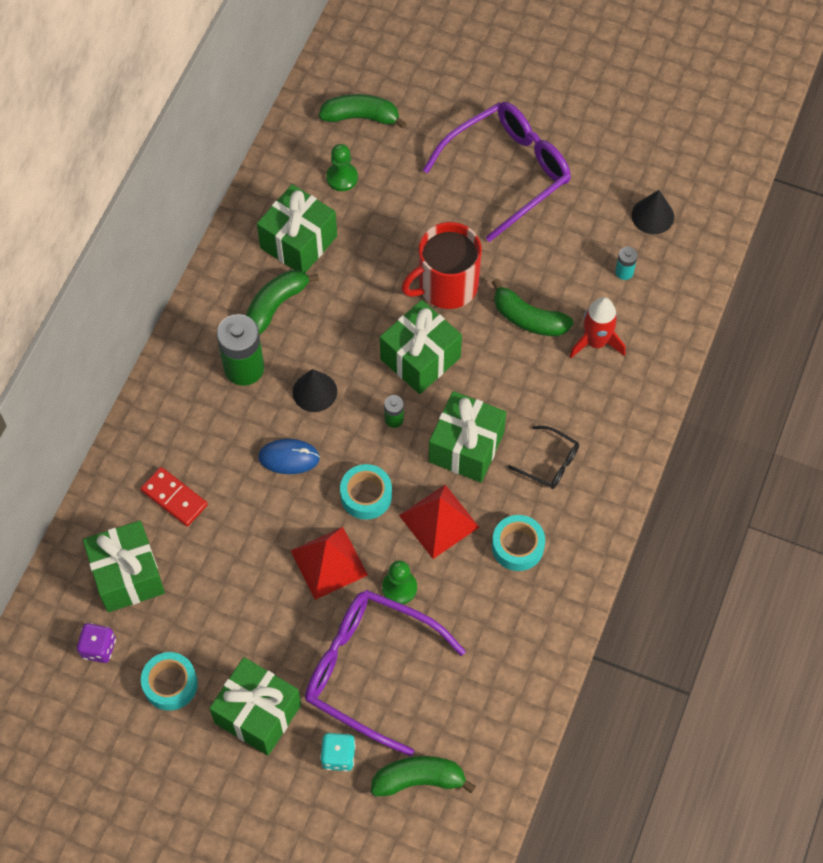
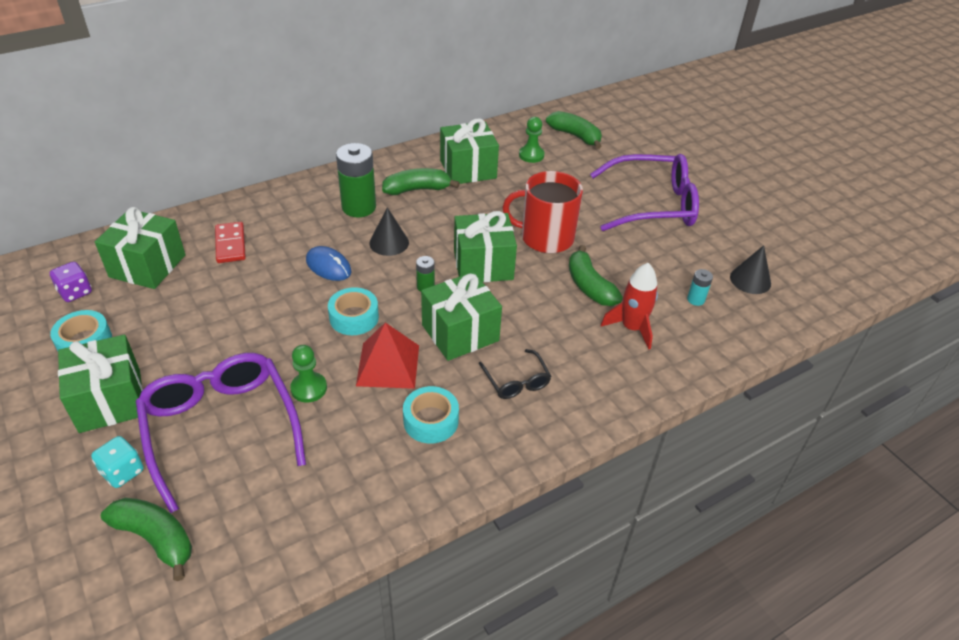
camera: 35 degrees right, 20 degrees down
(328, 562) = (279, 340): red pyramid -> none

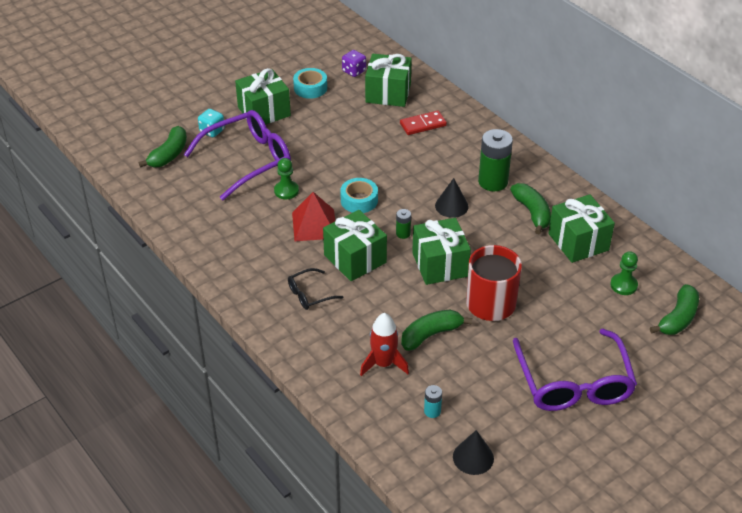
camera: 85 degrees right, 0 degrees up
(328, 266) = (412, 178): blue mouse -> none
(431, 421) = (266, 253): turquoise tape -> none

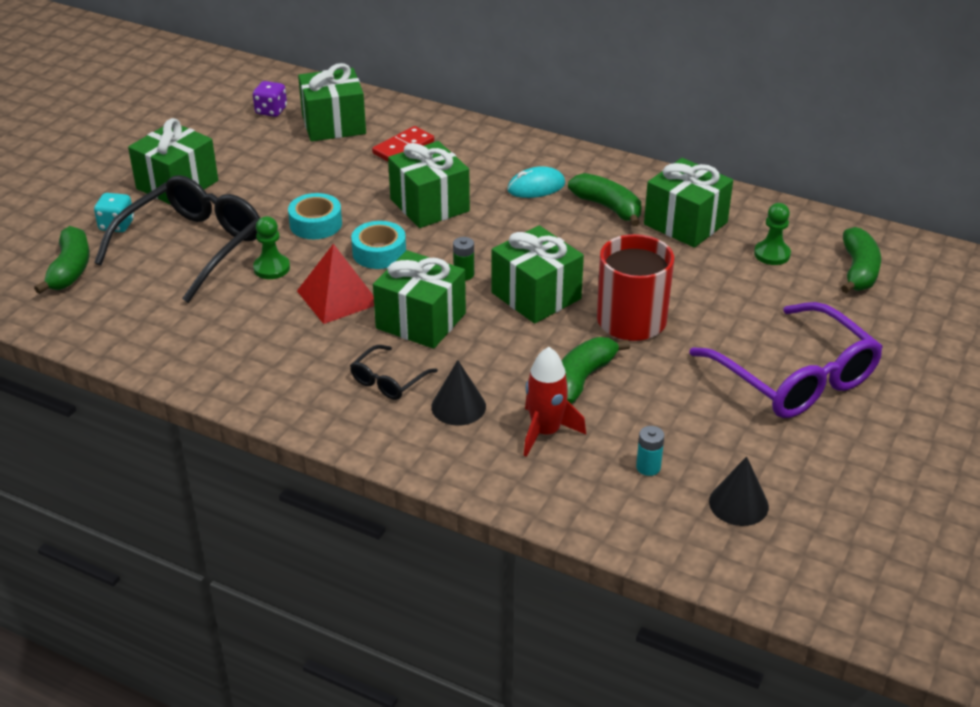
camera: 25 degrees left, 5 degrees down
(247, 160) = (192, 247): purple glasses -> black glasses
(310, 88) = (224, 143): turquoise tape -> turquoise tape (316, 224)
(413, 174) = (429, 205): none -> green gift
(451, 206) = (504, 226): black cone -> black cone (458, 406)
(493, 182) = (536, 187): green battery -> turquoise mouse

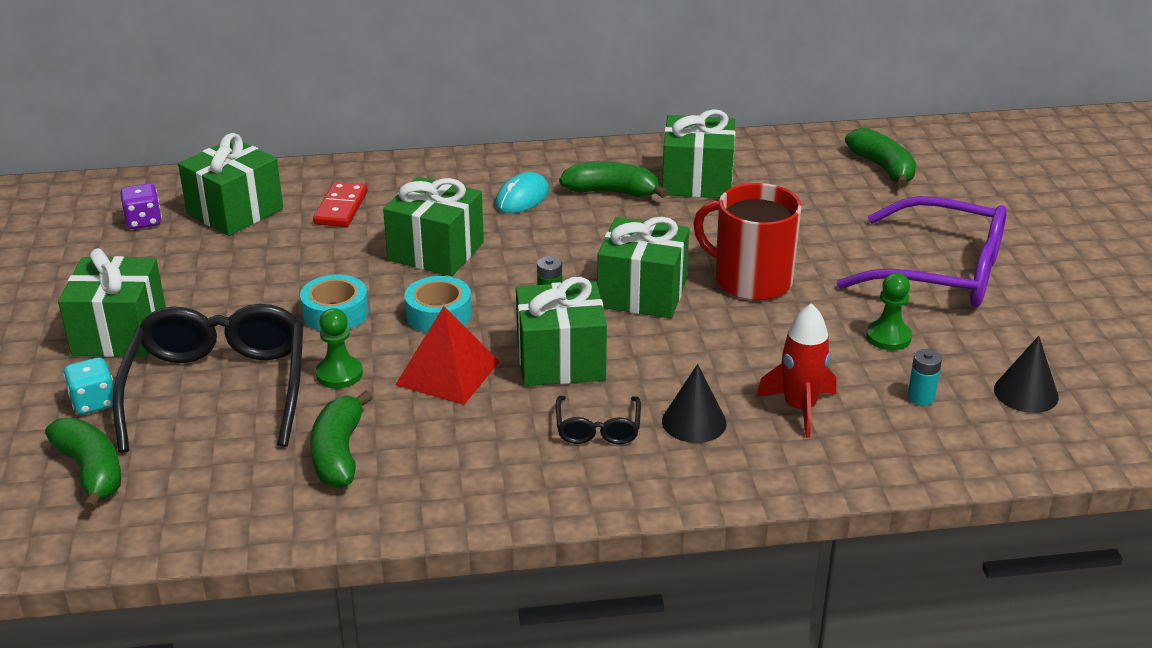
camera: 35 degrees left, 5 degrees down
(582, 379) = (773, 348): green banana -> green banana (339, 453)
(772, 254) = (800, 180): green pawn -> green pawn (888, 337)

